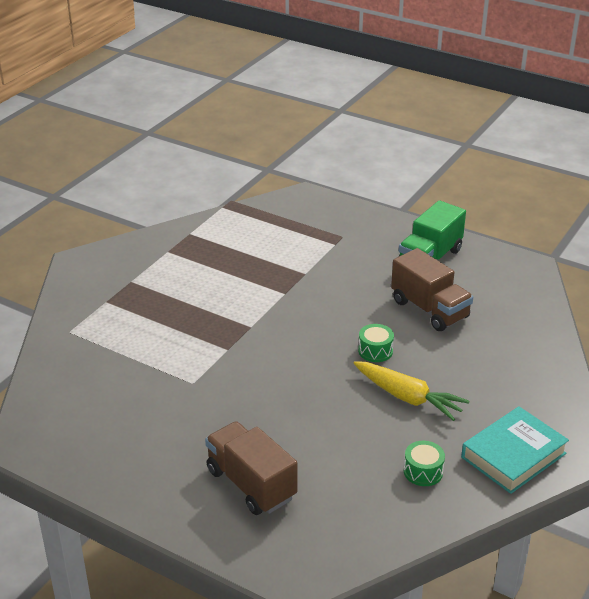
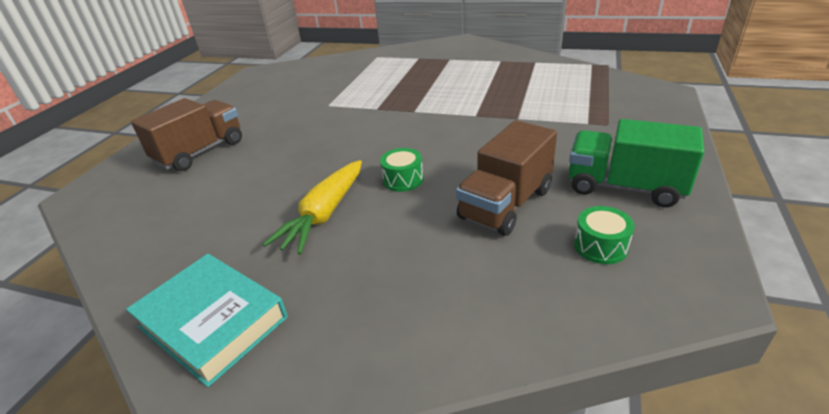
camera: 80 degrees right, 0 degrees up
(423, 471) = (196, 245): green drum -> green drum (600, 246)

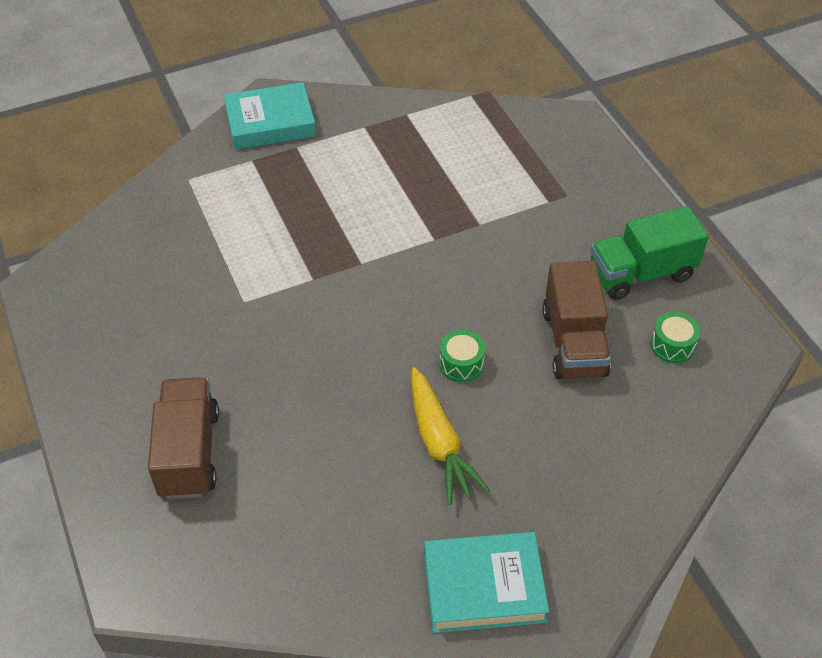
camera: 45 degrees left, 15 degrees up
(449, 48) = (270, 122): none -> turquoise book

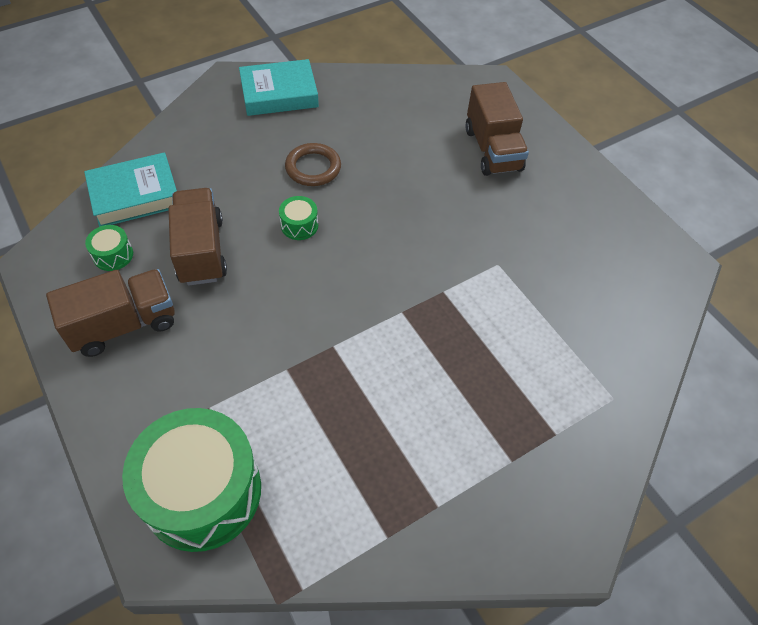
camera: 170 degrees right, 5 degrees up
(270, 122) = (557, 500): turquoise book -> turquoise book (135, 195)
(439, 443) = (313, 168): yellow carrot -> brown ring
(547, 149) = (202, 492): none -> green drum
(641, 273) = (124, 325): green truck -> brown truck

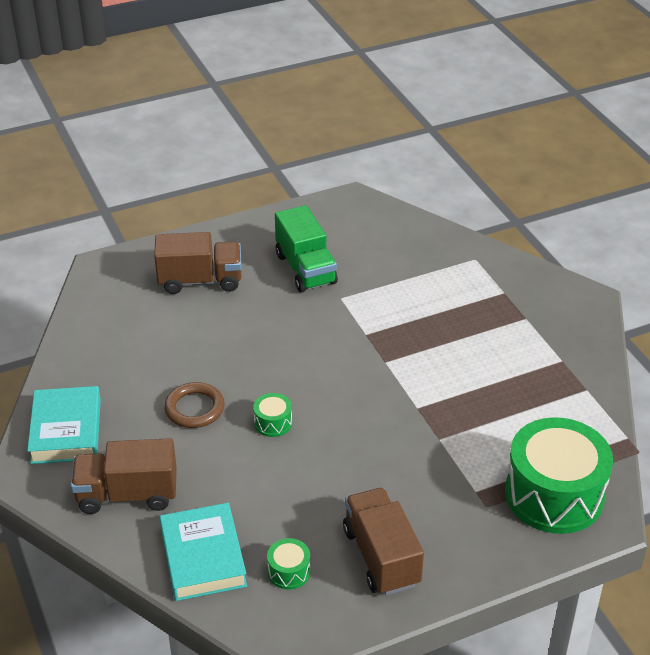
camera: 80 degrees left, 15 degrees down
(201, 251) = (294, 498): brown truck -> brown truck (127, 495)
(537, 229) = (305, 269): none -> green truck

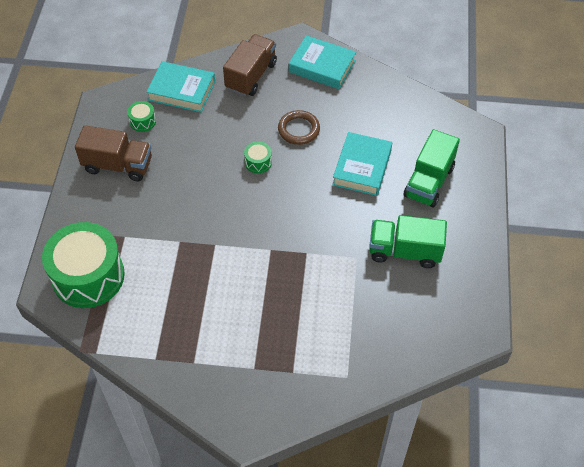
camera: 120 degrees right, 15 degrees up
(200, 281) = (429, 182): brown truck -> green truck
(216, 335) = (362, 167): none -> turquoise book

